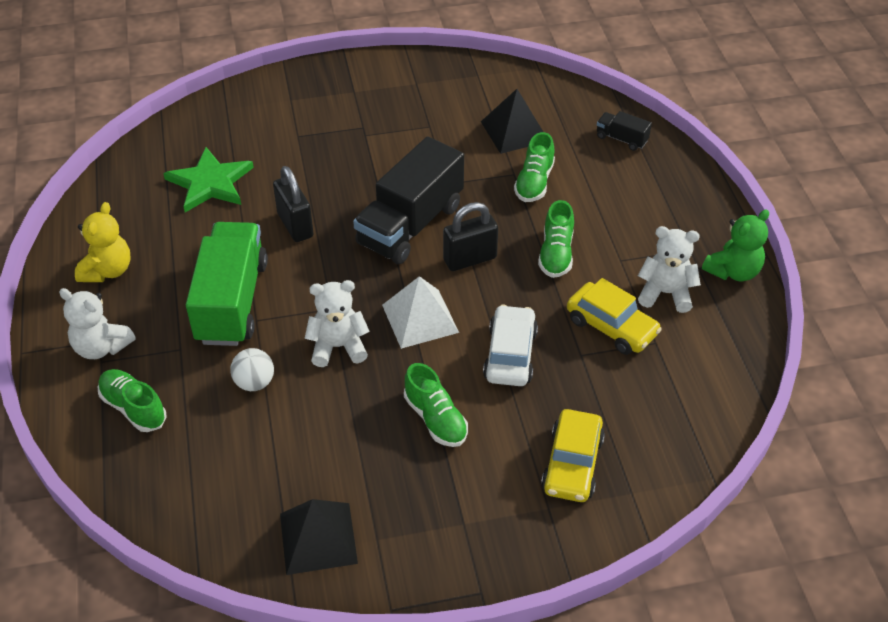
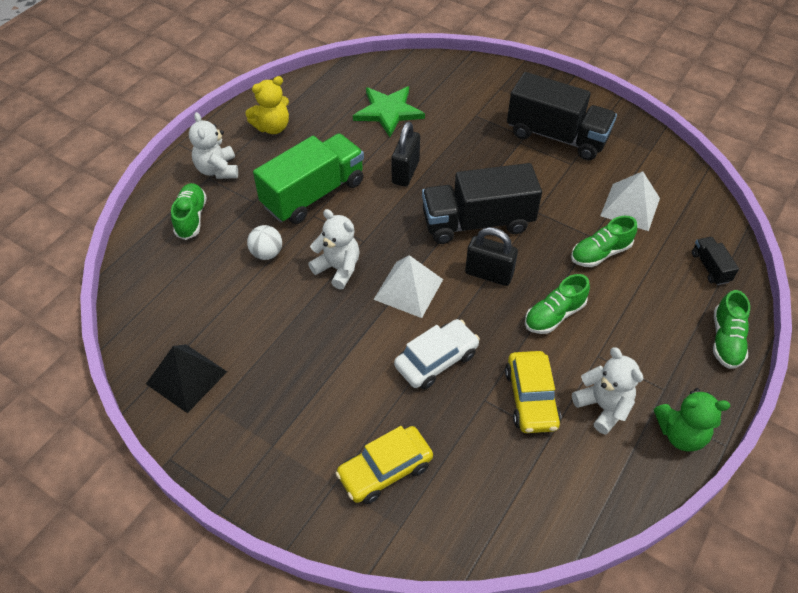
camera: 45 degrees right, 5 degrees up
(390, 110) = (556, 136): none -> black truck
(435, 419) = (338, 363): green shoe -> green shoe (726, 340)
(514, 131) = (630, 206): black pyramid -> white pyramid

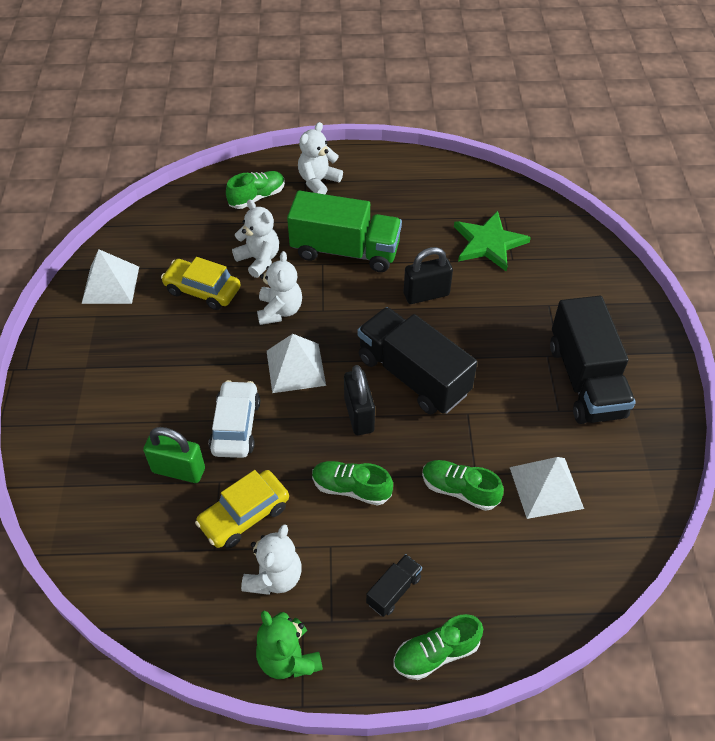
camera: 55 degrees right, 0 degrees up
(186, 377) = (110, 284): black pyramid -> white pyramid
(267, 253) = (259, 259): white ball -> white teddy bear
(272, 127) = (395, 184): yellow teddy bear -> none
(385, 470) = (107, 449): yellow car -> yellow car (202, 290)
(436, 360) = (236, 426): white car -> white car turned 105 degrees counterclockwise
(451, 424) = (178, 470): none -> green padlock
(710, 267) = (525, 598): black truck -> black truck (393, 590)

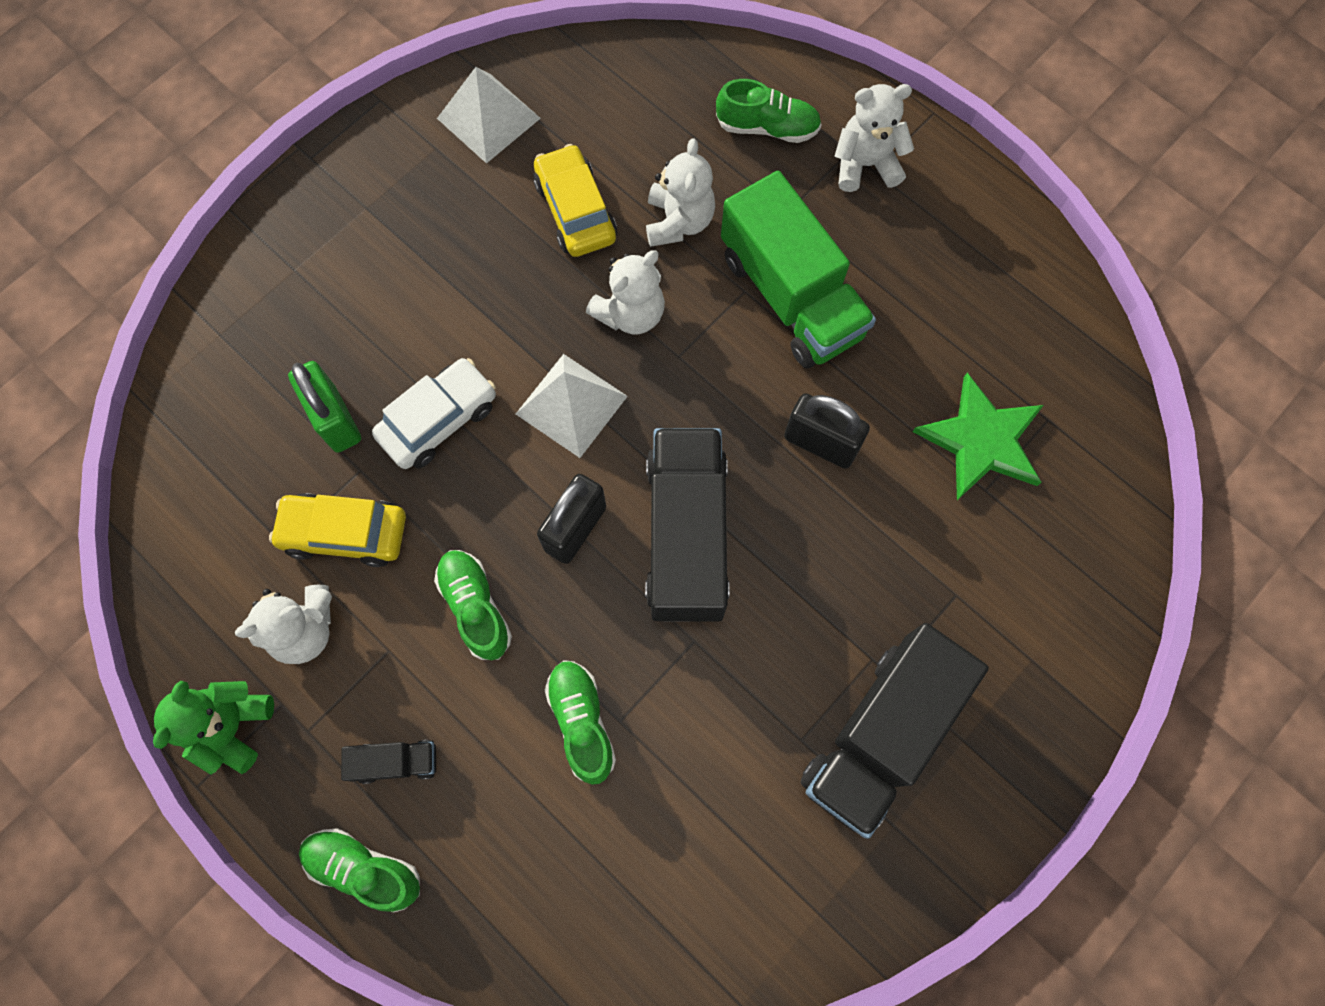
camera: 45 degrees right, 20 degrees up
(546, 487) = (677, 814): white pyramid -> none

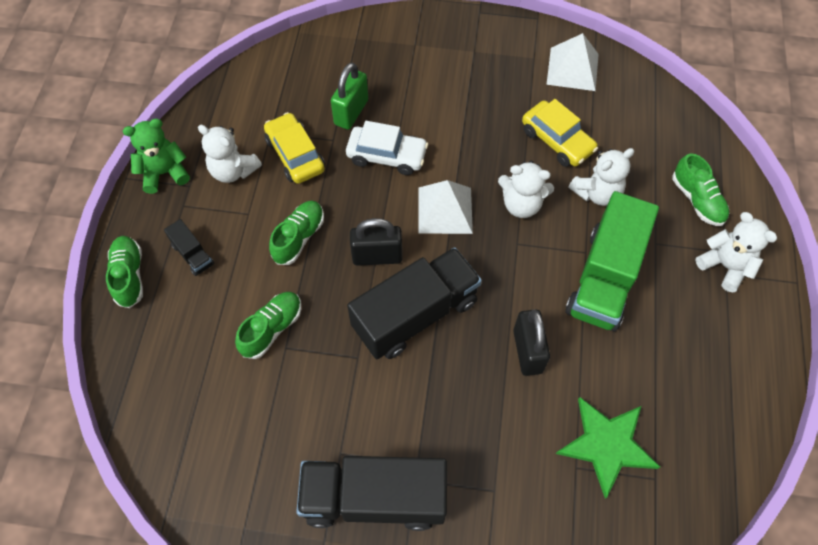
camera: 55 degrees right, 10 degrees down
(575, 211) = (557, 141): yellow car -> yellow car turned 105 degrees clockwise

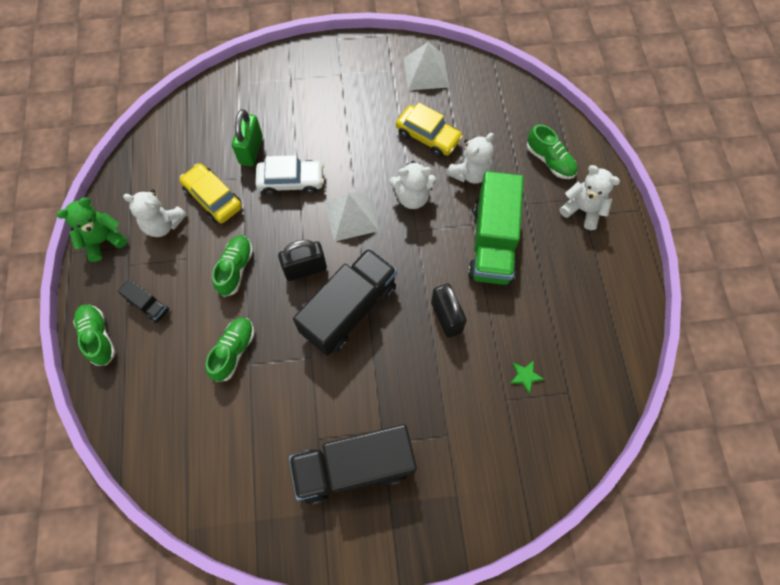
camera: 15 degrees left, 5 degrees up
(606, 445) = (525, 376): green star -> green star, size x0.43

